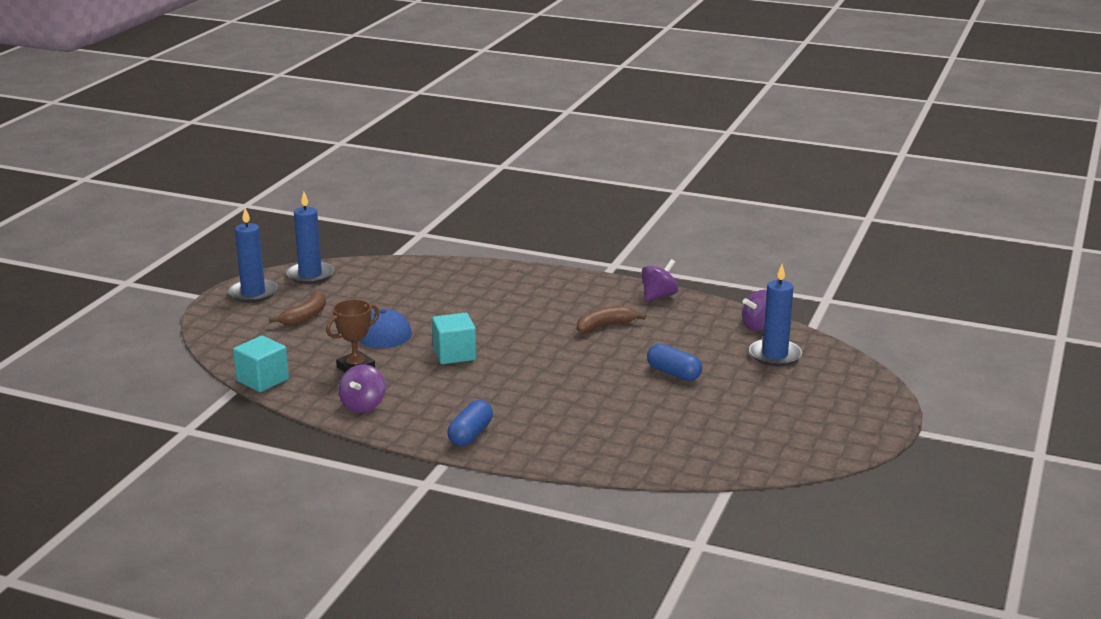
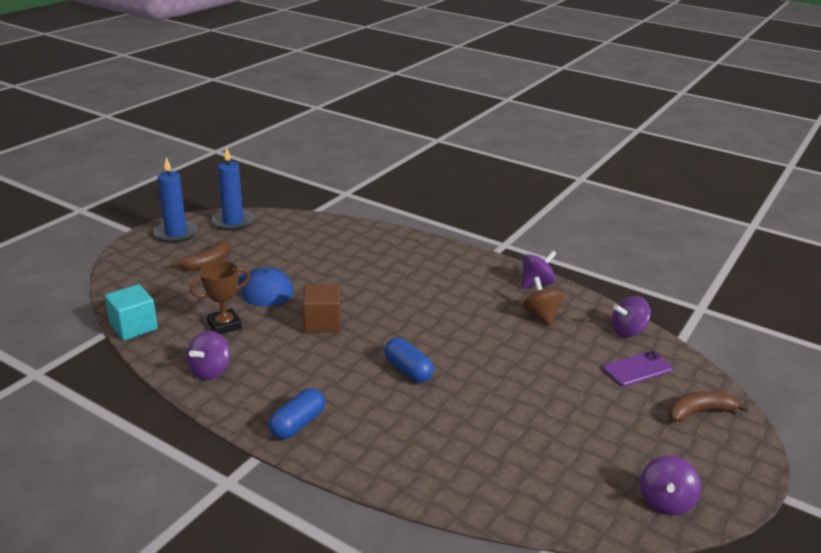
camera: 10 degrees right, 5 degrees up
(454, 354) = (322, 323): turquoise cube -> brown cube
(605, 326) = (475, 310): brown banana -> brown banana (699, 412)
(671, 323) = (541, 316): none -> brown spinning top
(674, 373) = (528, 377): blue capsule -> blue capsule (408, 370)
(775, 355) = (637, 369): blue candle -> purple phone
(818, 446) = (665, 501): none -> purple spinning top

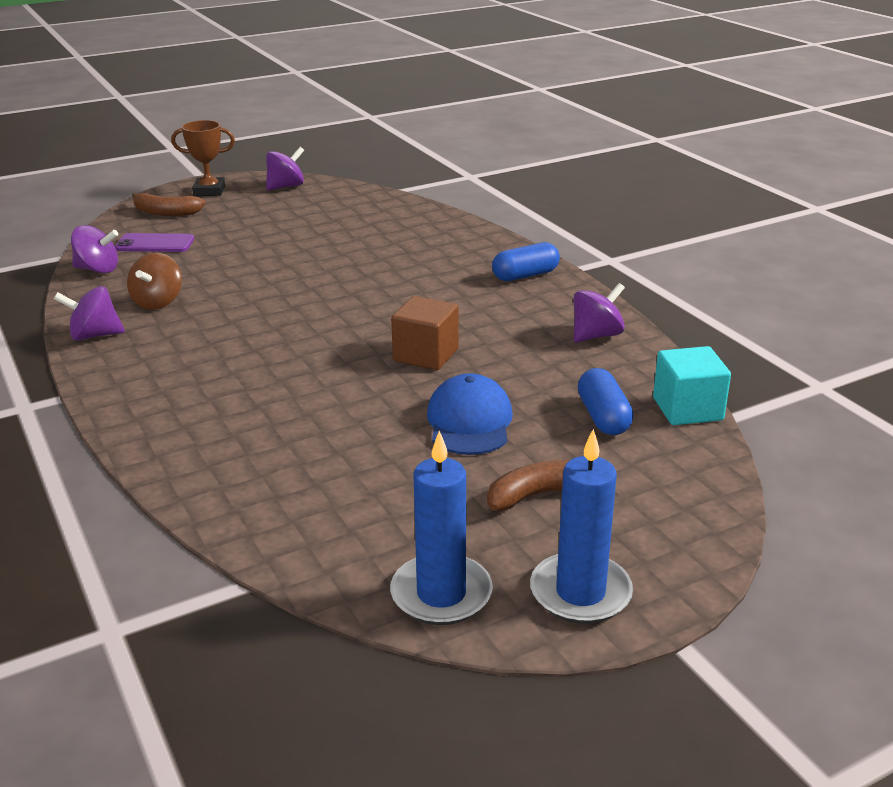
camera: 150 degrees left, 0 degrees up
(224, 325) = (557, 381): brown trophy -> brown trophy (209, 191)
(408, 370) = (375, 289): blue capsule -> blue capsule (603, 417)

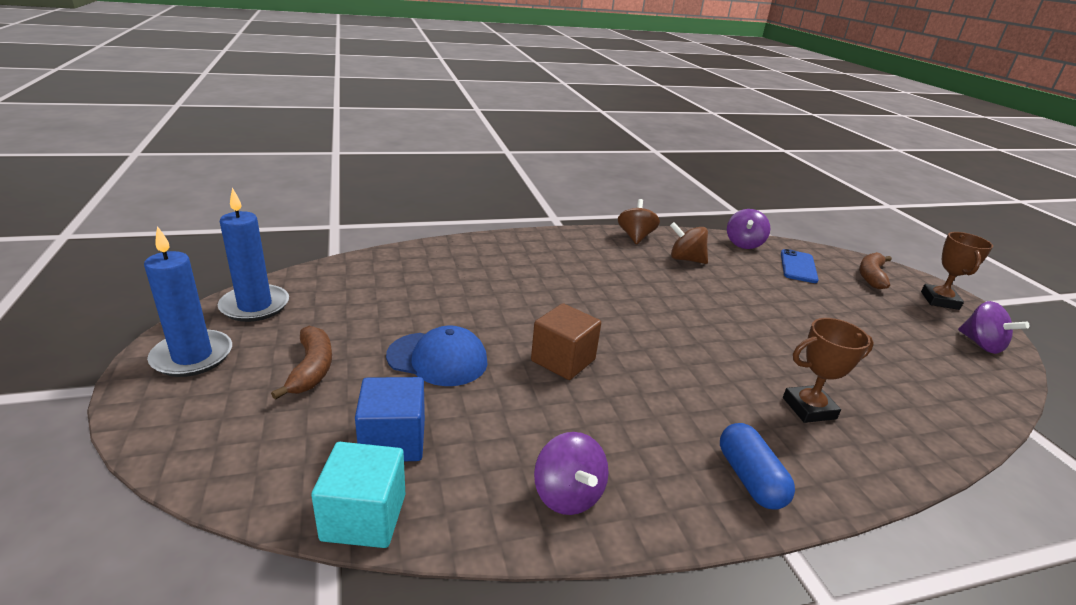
camera: 100 degrees right, 0 degrees up
(94, 335) = (635, 237): purple spinning top -> brown spinning top
(155, 244) = (798, 266): purple phone -> blue phone
(425, 253) = (809, 408): none -> brown trophy
(603, 417) = (393, 441): blue capsule -> blue cube

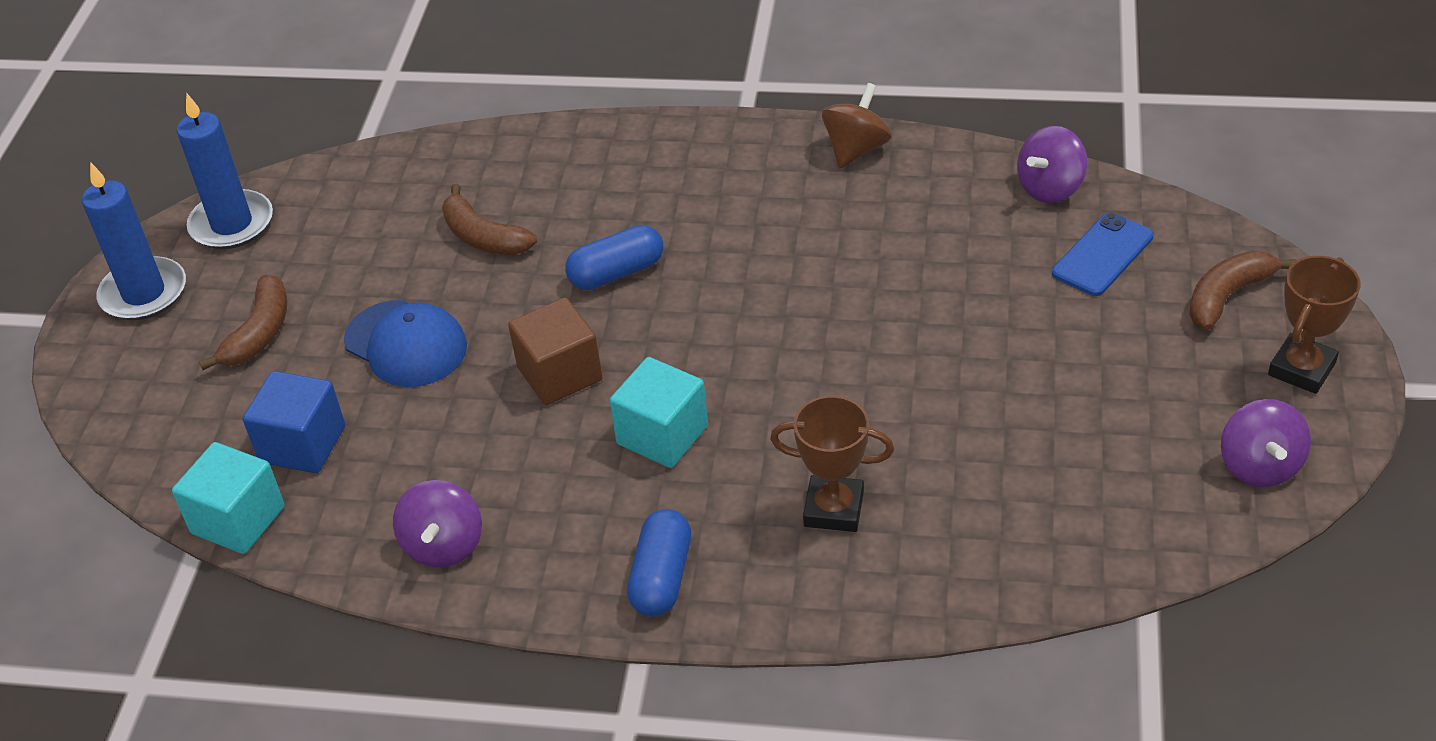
camera: 30 degrees right, 15 degrees up
(452, 294) = (483, 237): none -> brown banana
(554, 302) = (616, 273): none -> blue capsule
(662, 384) = (662, 435): none -> turquoise cube
(685, 259) = (902, 212): brown spinning top -> none

